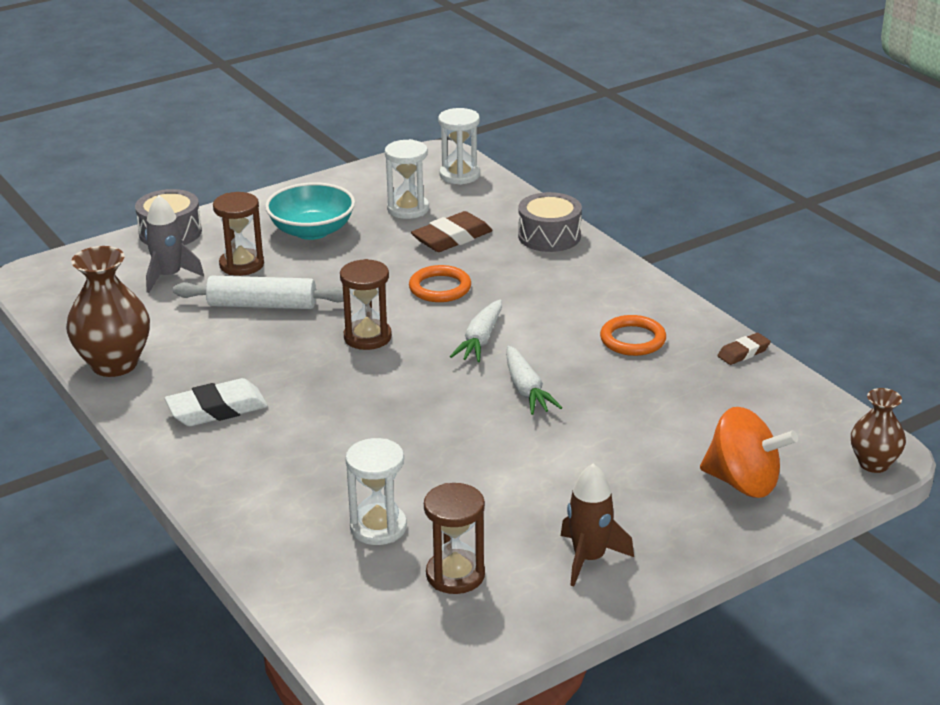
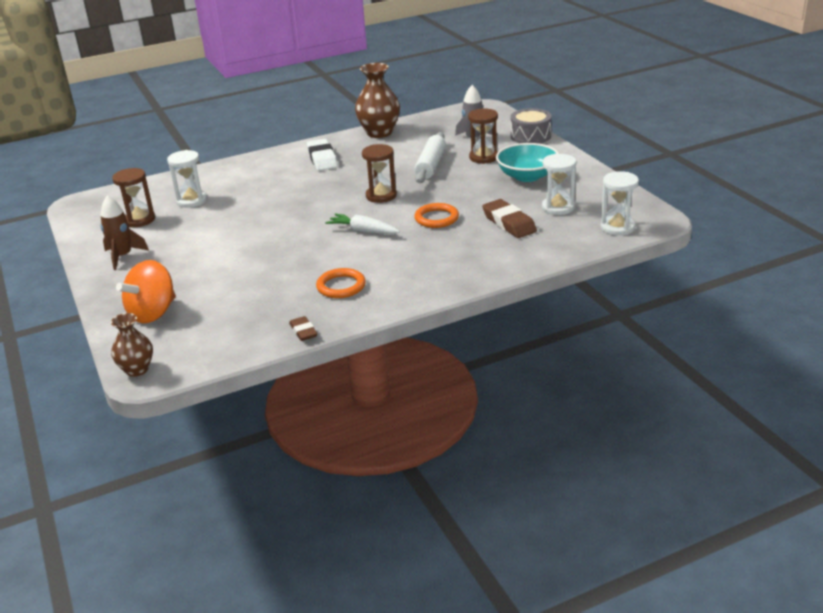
camera: 100 degrees right, 0 degrees up
(526, 390) = (297, 244): white carrot -> none
(549, 236) = (506, 261): grey drum -> none

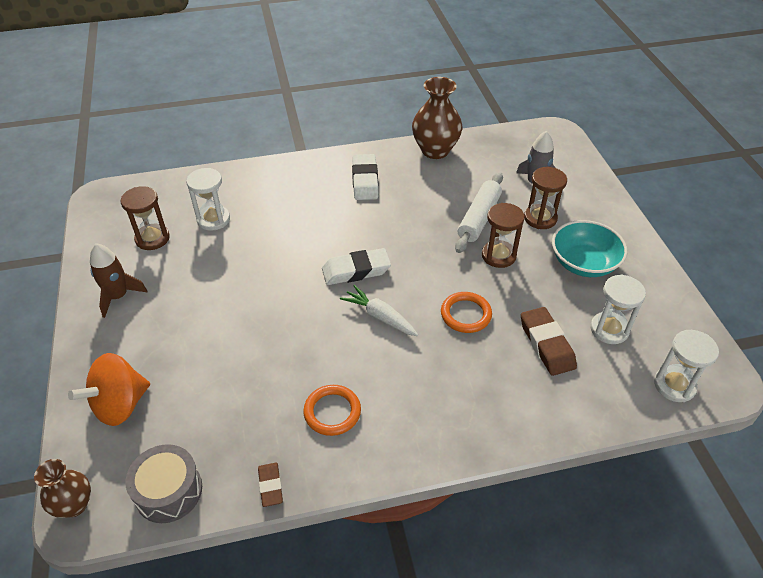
camera: 10 degrees right, 15 degrees up
(333, 209) = (356, 270): none -> white eraser
(381, 196) = (413, 259): brown hourglass -> brown hourglass (498, 255)
(530, 136) = (600, 193): grey drum -> grey drum (168, 491)

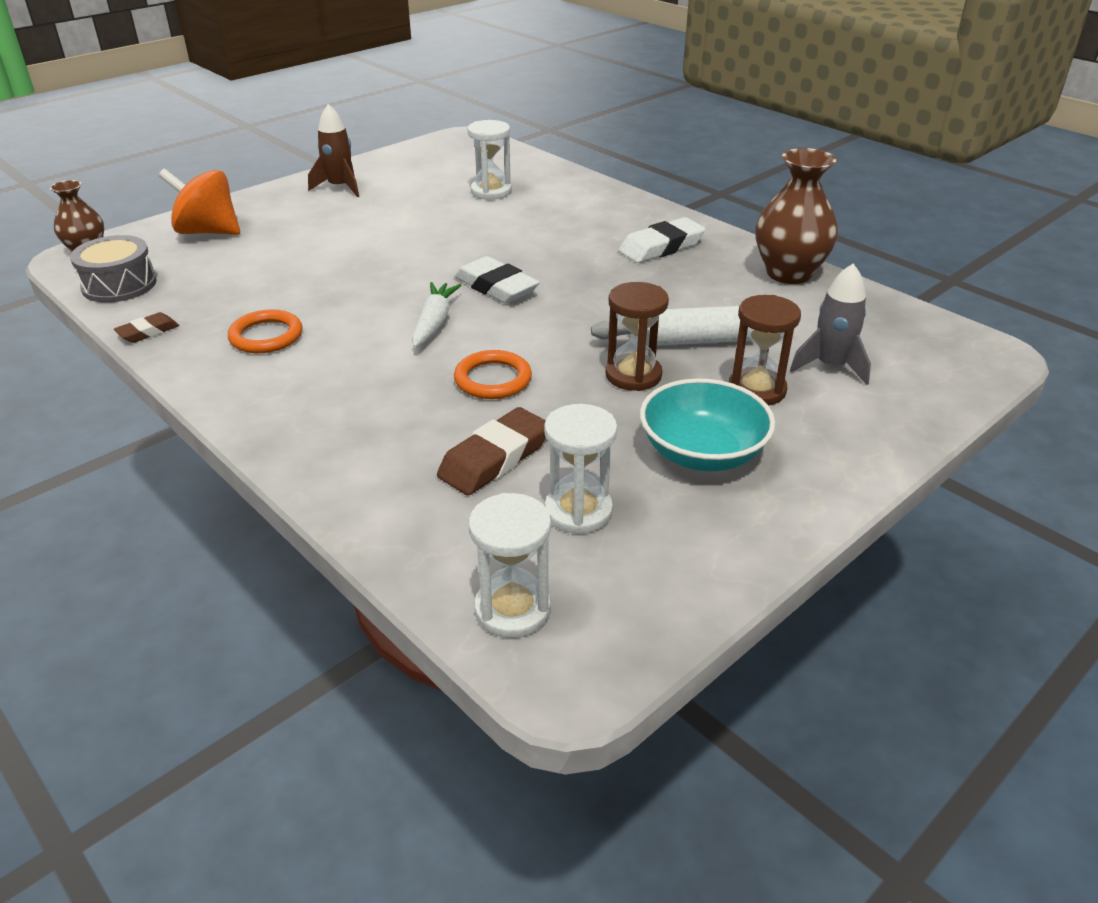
camera: 60 degrees right, 10 degrees down
(152, 238) = (431, 175): brown hourglass -> none

